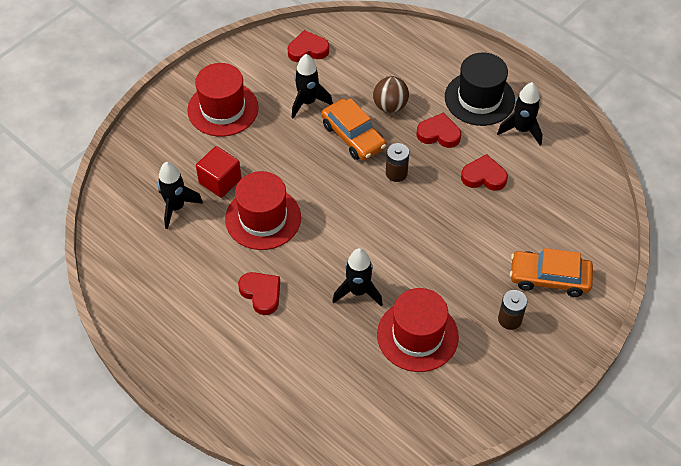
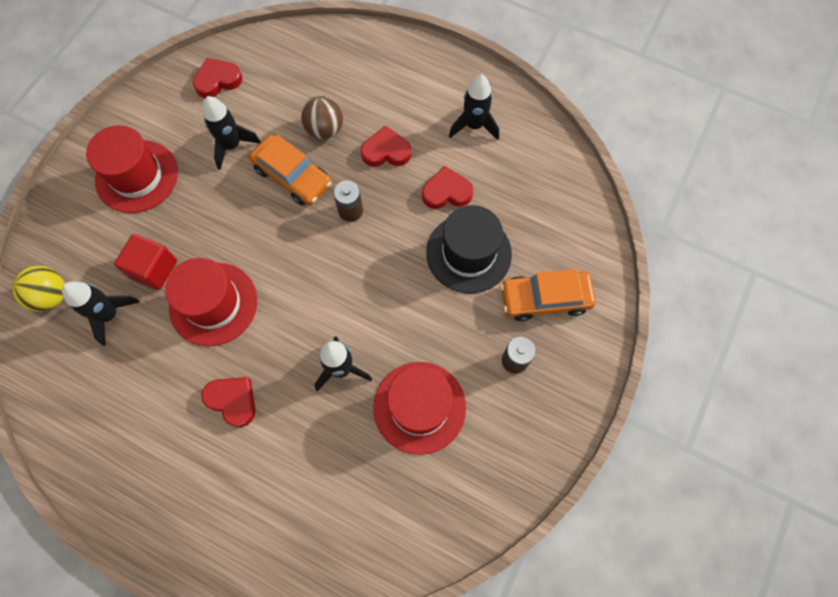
camera: 15 degrees left, 15 degrees up
(133, 183) = (51, 296): none -> yellow ball
(479, 98) = (420, 98): black hat -> black hat (468, 253)

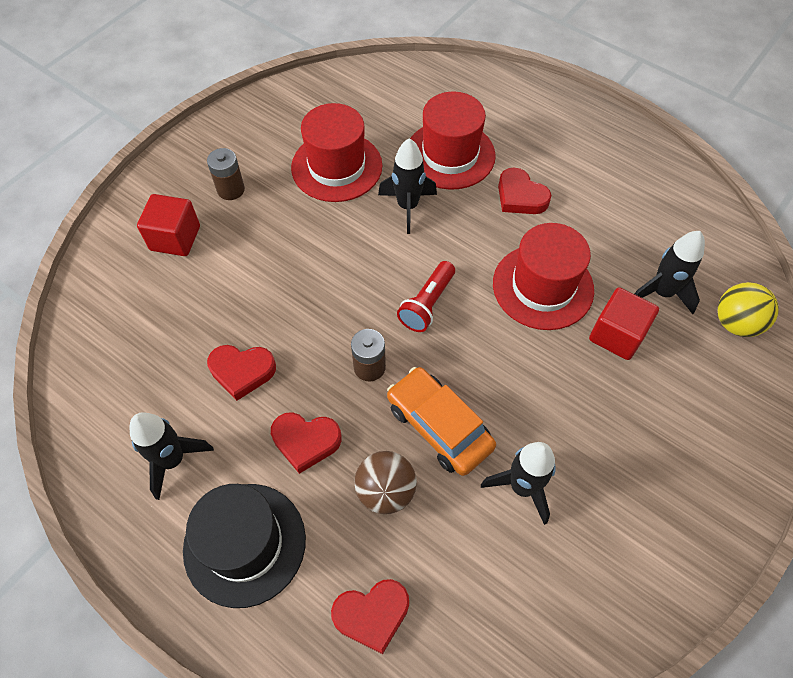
camera: 170 degrees left, 10 degrees down
(137, 176) = (655, 462): red hat -> red hat (450, 155)
(218, 80) = (546, 611): red heart -> red heart (372, 614)
(311, 271) = (427, 304): none -> red flashlight
(468, 253) = (240, 295): black hat -> black hat (244, 544)
(545, 298) = (175, 238): orange car -> red cube

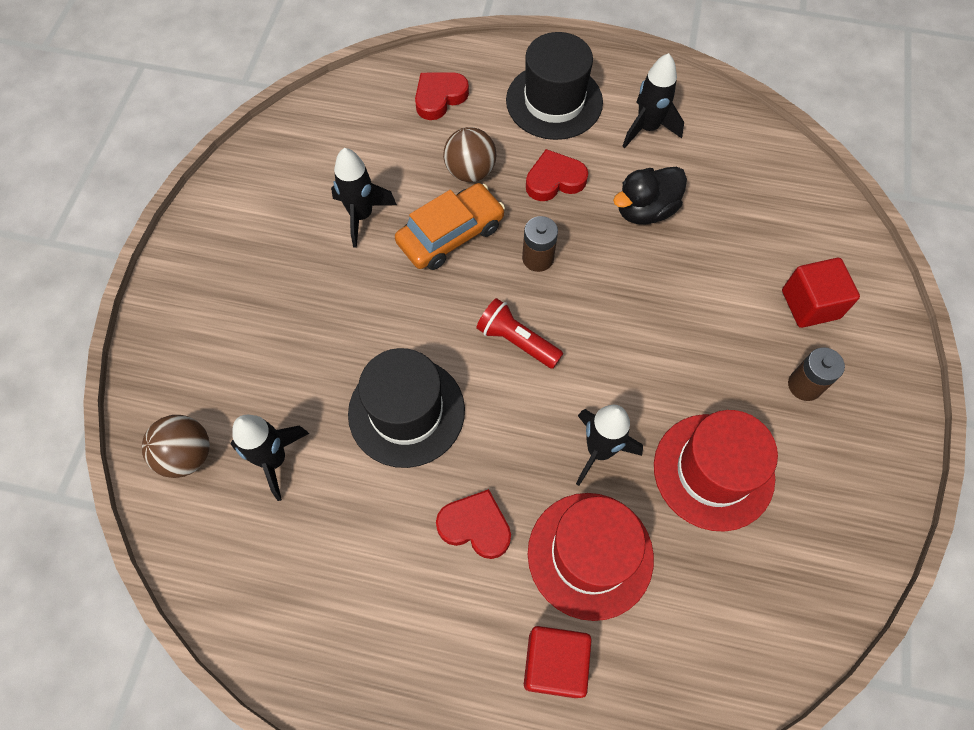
camera: 155 degrees right, 5 degrees up
(242, 371) = (645, 210): red heart -> black duck
(427, 304) = (517, 341): red flashlight -> red flashlight turned 60 degrees counterclockwise
(439, 426) = (451, 234): orange car -> orange car turned 60 degrees counterclockwise
(543, 286) = (406, 411): red hat -> black hat
(617, 335) = (313, 387): red cube -> red cube (554, 664)
(735, 323) = (187, 455): yellow ball -> brown ball

